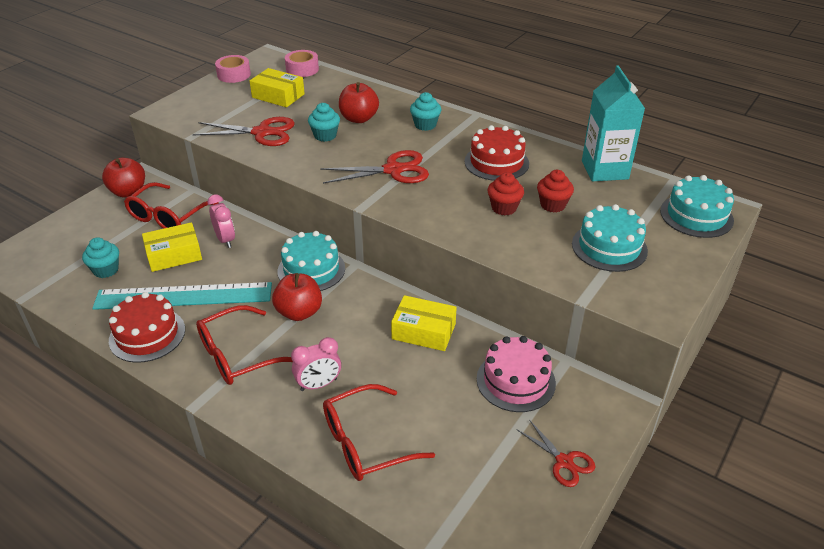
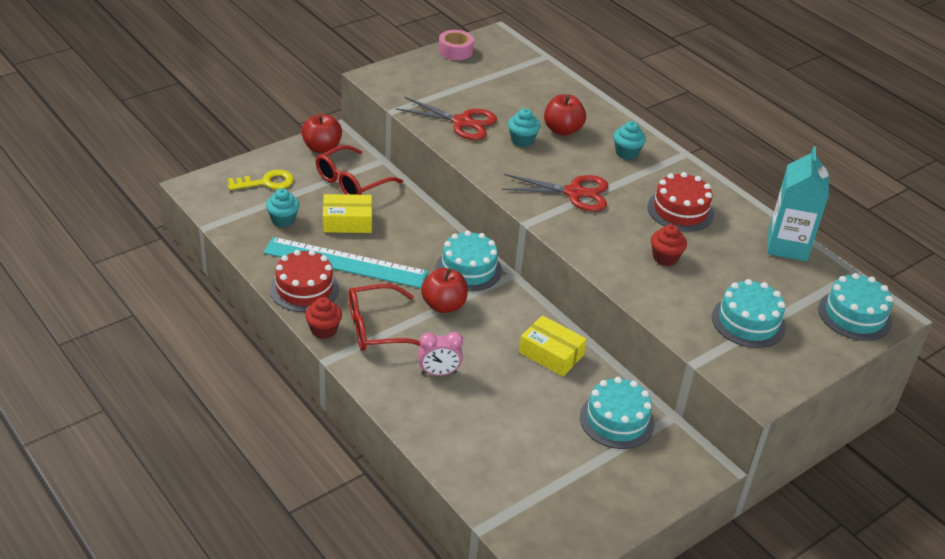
camera: 15 degrees right, 0 degrees up
(78, 238) = (266, 182): none -> yellow key
(225, 240) = (398, 219): pink clock -> none
(278, 96) = (491, 85): yellow box -> none
(302, 69) = (526, 60): pink tape -> none
(366, 442) = (462, 431): red glasses -> none
(515, 381) = (617, 420): pink cake -> turquoise cake
(552, 205) = (714, 267): red cupcake -> red cupcake (323, 330)
(564, 461) = (628, 497): red scissors -> none

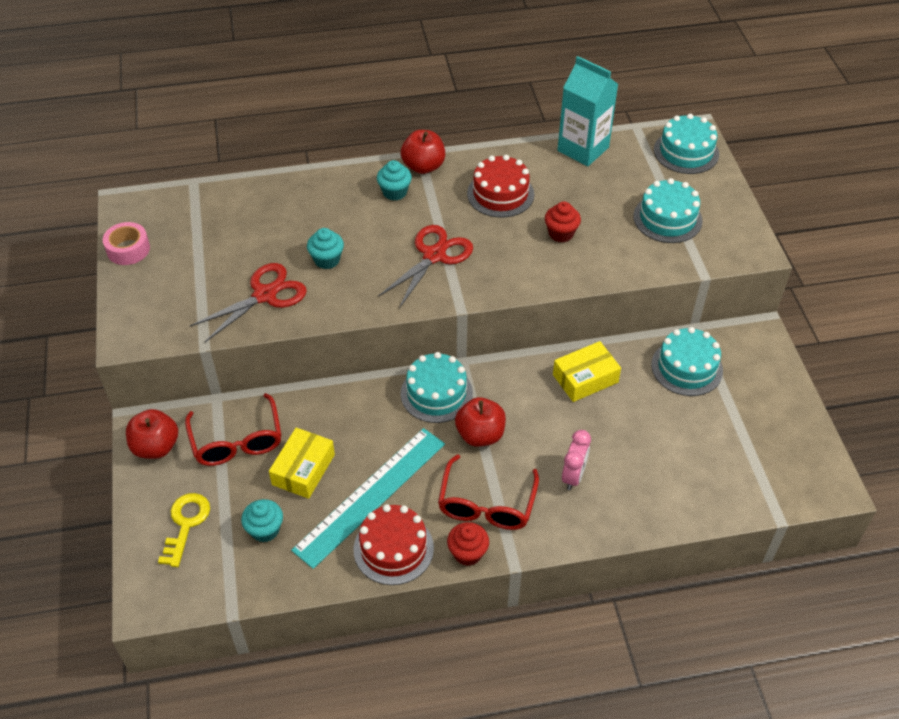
camera: 60 degrees left, 10 degrees up
(562, 130) = (329, 222): red apple -> red apple (423, 166)

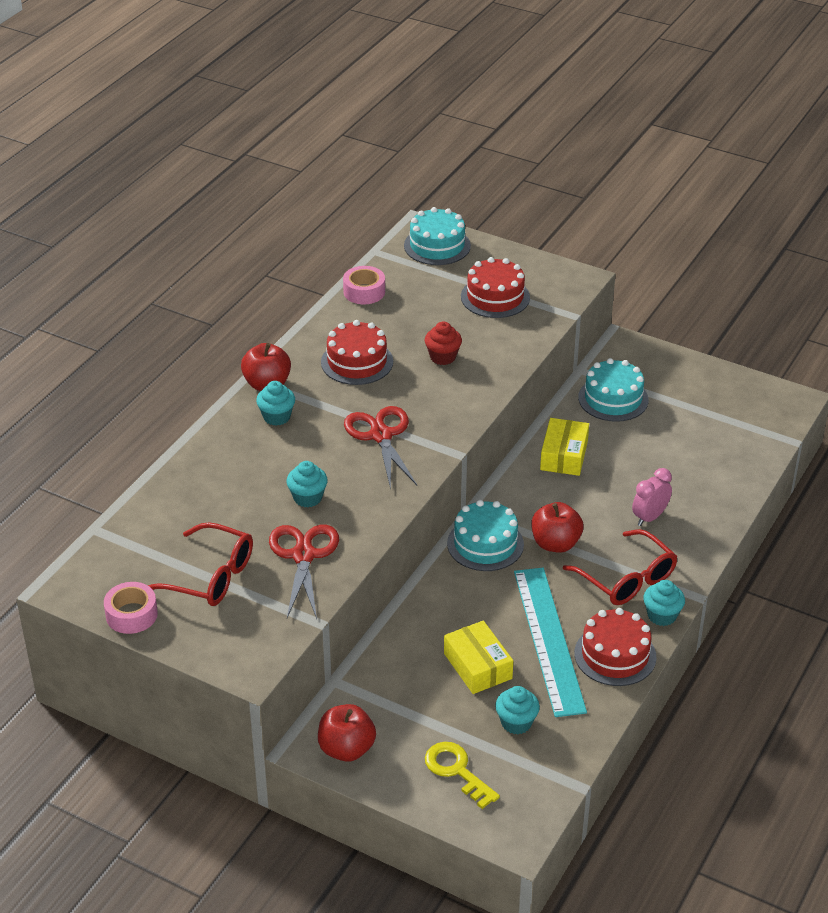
camera: 50 degrees left, 10 degrees down
(237, 440) = (399, 691): red glasses -> red glasses (209, 576)
(467, 553) = (662, 615): red cupcake -> turquoise cupcake
(573, 476) = (649, 517): pink clock -> pink clock turned 105 degrees counterclockwise
(583, 149) = (364, 292): turquoise carton -> pink tape
(667, 218) = (495, 297): turquoise cake -> red cake

